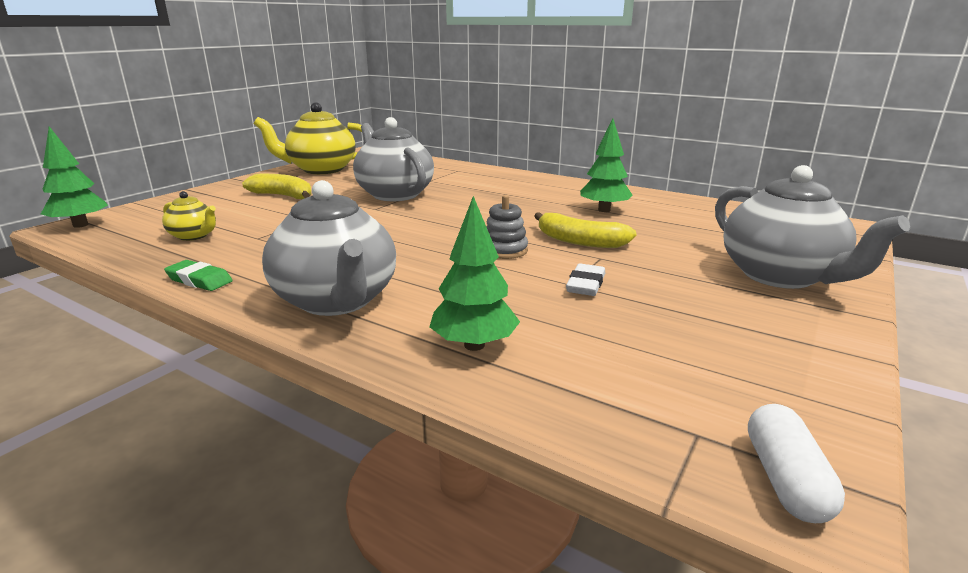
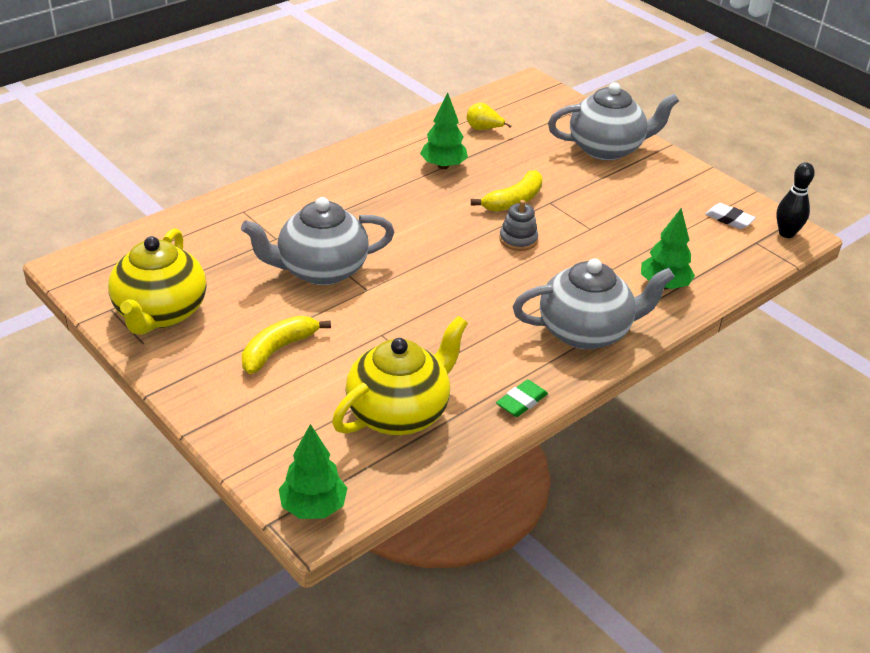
camera: 75 degrees left, 15 degrees up
(194, 236) = (399, 412): yellow teapot -> yellow teapot, size x2.04
(585, 284) = (594, 223): white eraser -> white eraser (729, 219)
(701, 216) = (483, 129): none -> yellow pear
(785, 479) = (786, 233): white capsule -> black bowling pin

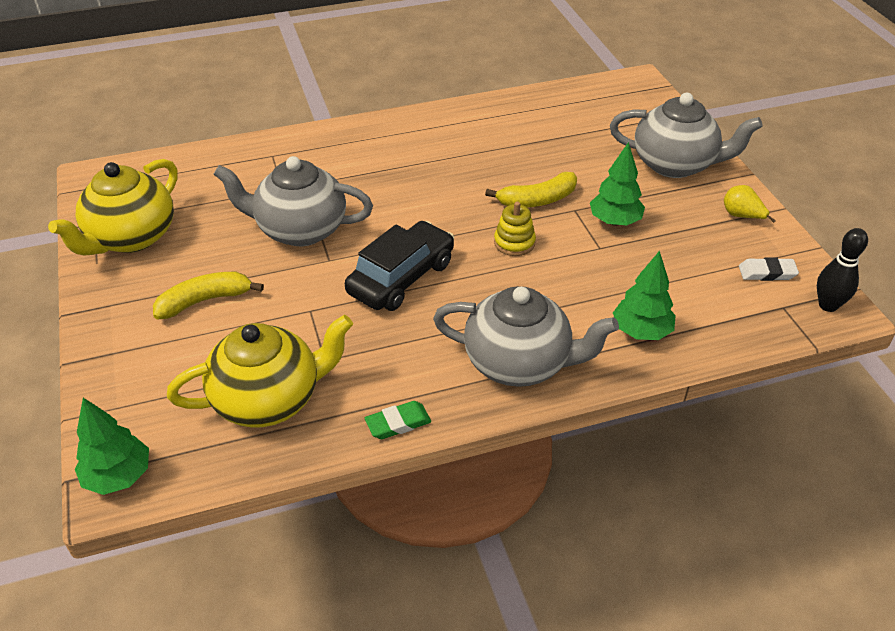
camera: 25 degrees right, 5 degrees up
(442, 289) = (401, 277): none -> black car
(443, 166) = (490, 149): green tree -> green tree (615, 221)
(483, 129) = (556, 119): yellow pear -> yellow pear (742, 216)
(518, 240) = (514, 243): grey stacking toy -> yellow stacking toy
(729, 219) = (767, 272): white eraser -> white eraser turned 60 degrees counterclockwise

